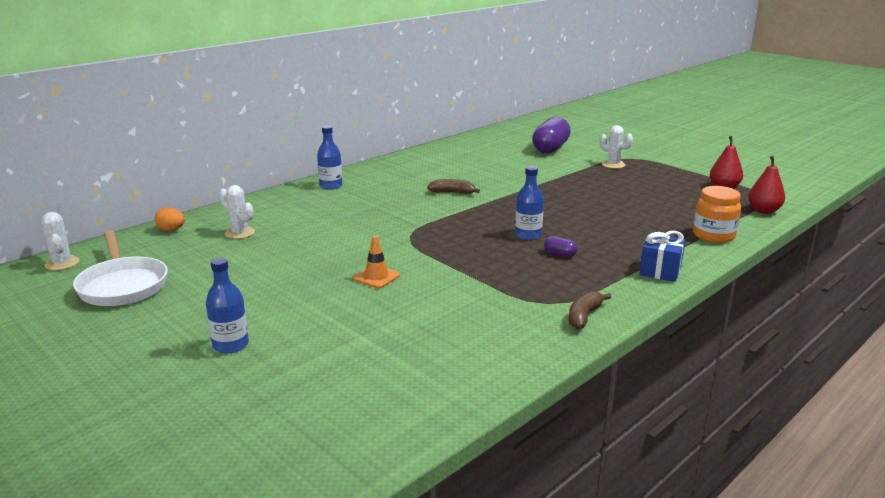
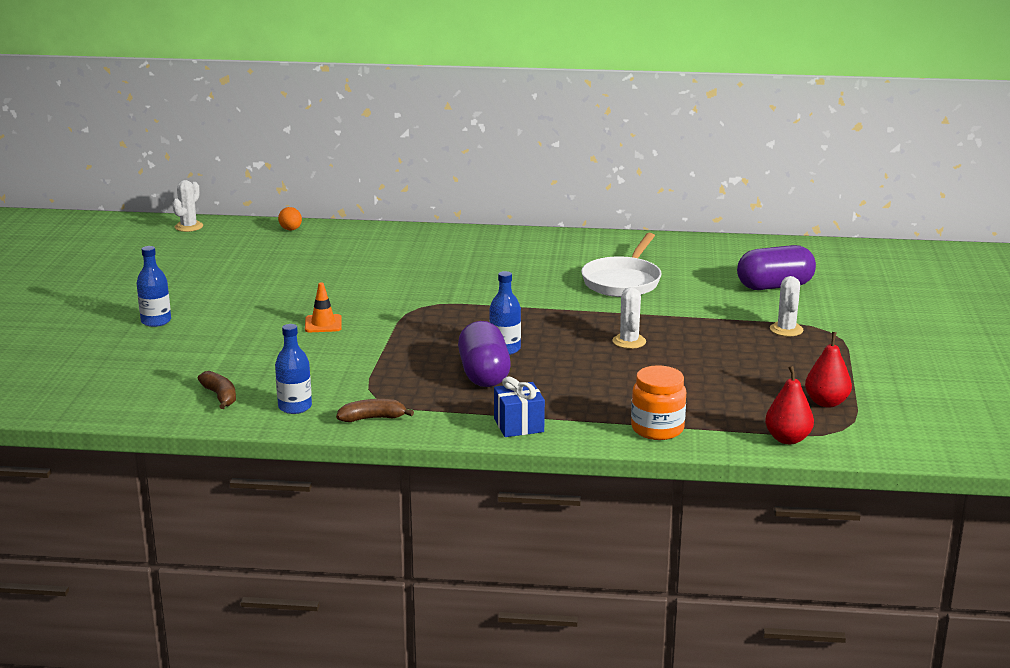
camera: 50 degrees right, 0 degrees up
(123, 285) = (186, 257): white pan -> white pan (623, 281)
(239, 233) = (323, 251): white cactus -> white cactus (629, 341)
(331, 186) = (474, 240): blue bottle -> blue bottle (295, 407)
(452, 192) = (551, 288): brown banana -> brown banana (220, 396)
(559, 254) = (484, 374): purple capsule -> purple capsule, size x2.35

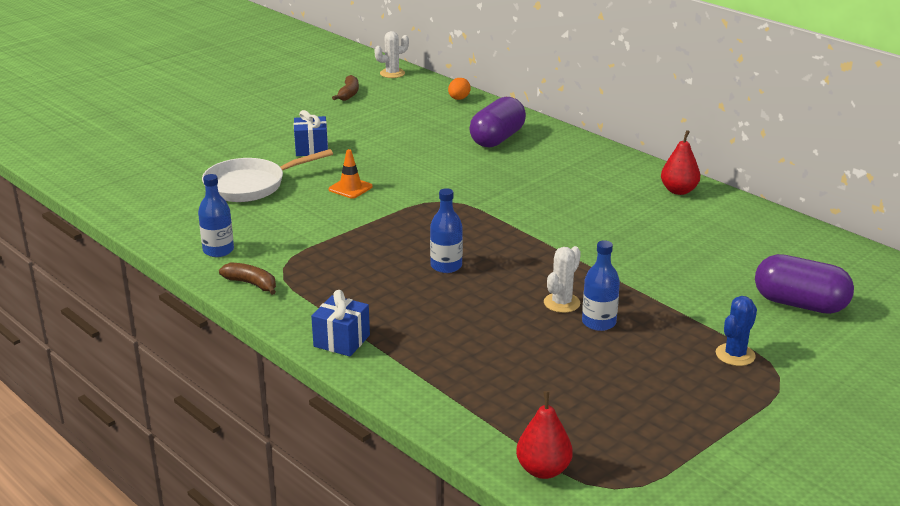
camera: 40 degrees right, 5 degrees up
(156, 321) = (248, 143): blue bottle -> blue bottle (599, 322)
(220, 396) = (188, 220): brown banana -> brown banana (348, 94)
(228, 307) = (311, 149): none -> blue gift
(484, 374) = (392, 282): purple capsule -> purple capsule (497, 139)
(623, 281) = (654, 242): white pan -> white pan (250, 185)
(657, 429) = (444, 400): orange jar -> none
(786, 329) = (735, 355): white cactus -> blue cactus
(826, 402) = (646, 451): red pear -> red pear (679, 191)

